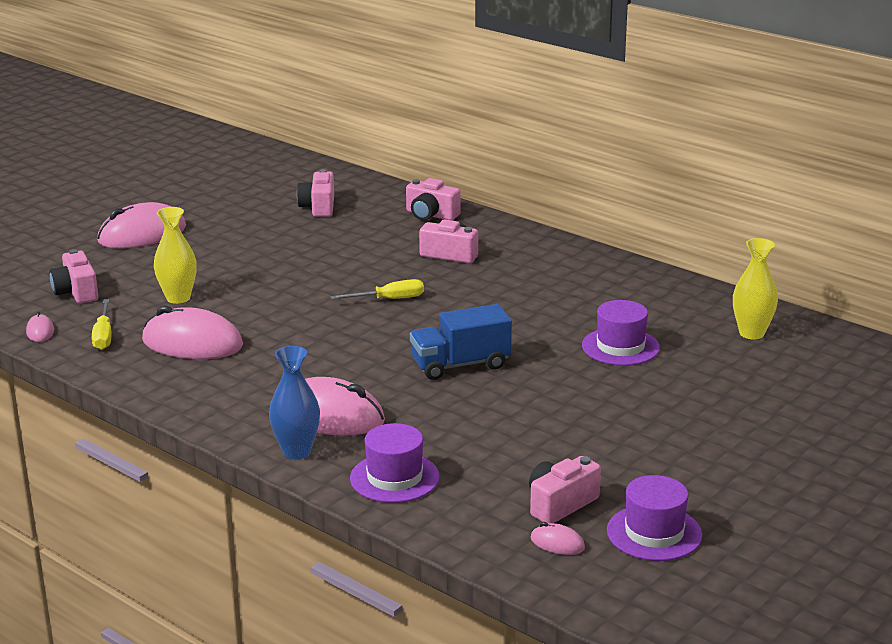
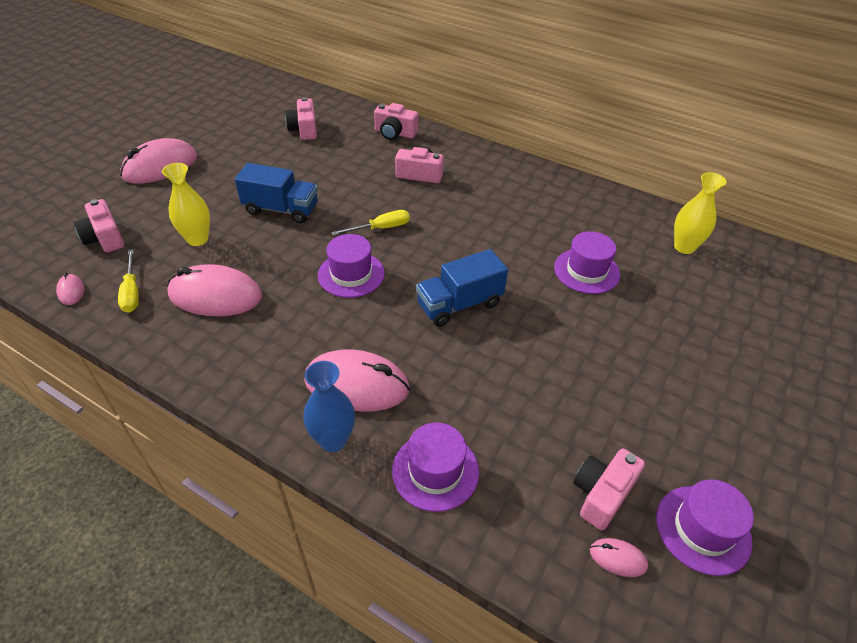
camera: 10 degrees left, 20 degrees up
(276, 278) = (281, 209): none -> blue truck
(345, 335) = (351, 274): none -> purple hat

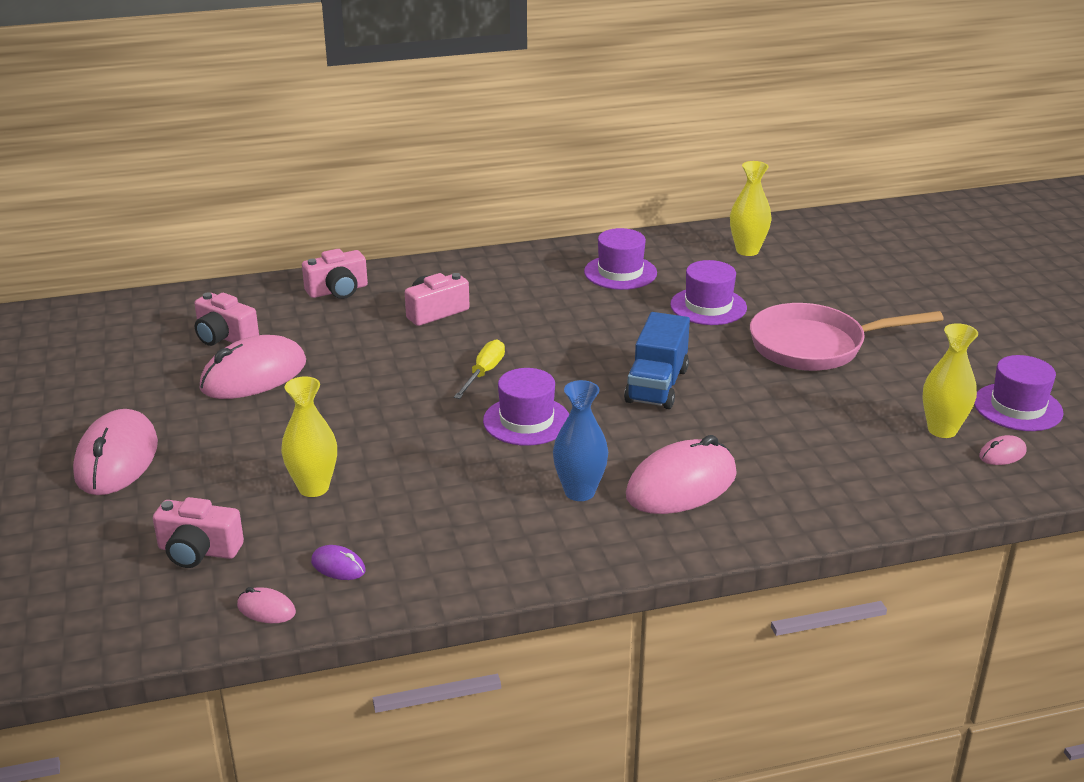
camera: 45 degrees left, 15 degrees down
(132, 292) = (338, 566): yellow screwdriver -> purple mouse
(215, 296) = (433, 513): pink mouse -> pink mouse (254, 376)
(281, 209) = (352, 415): blue truck -> none
(333, 440) = (731, 527): blue vase -> blue vase (579, 492)
(435, 471) = (829, 492): purple hat -> purple hat (620, 272)
(602, 494) = (942, 430): pink camera -> yellow vase
(615, 351) = (815, 346): none -> pink pan

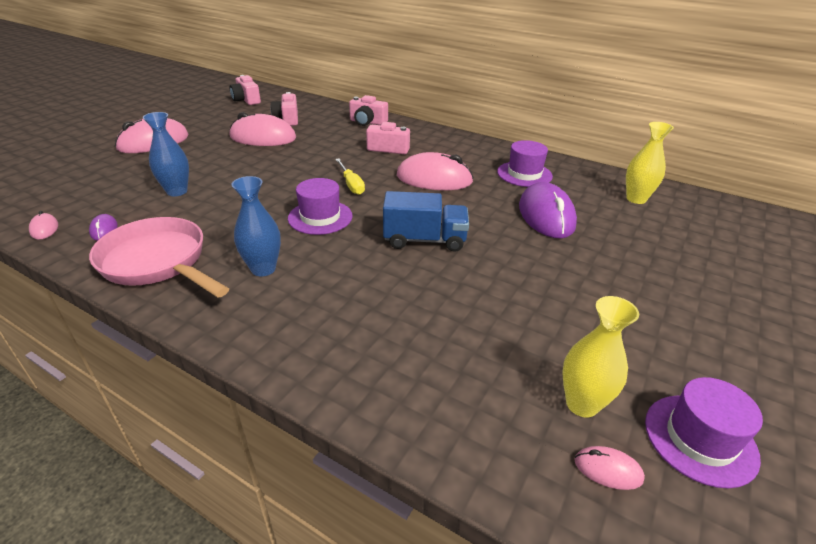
camera: 45 degrees right, 5 degrees up
(198, 551) = (89, 190): pink camera -> pink camera (246, 100)
(313, 488) = (177, 191): yellow vase -> blue vase
(484, 373) = (351, 184): yellow screwdriver -> yellow screwdriver turned 90 degrees clockwise
(657, 385) = (424, 240): blue truck -> blue truck turned 150 degrees counterclockwise
(681, 485) = (318, 304): pink mouse -> pink mouse (434, 179)
(708, 306) = (546, 216): purple hat -> purple mouse
(815, 346) = (580, 277): pink pan -> pink pan (158, 262)

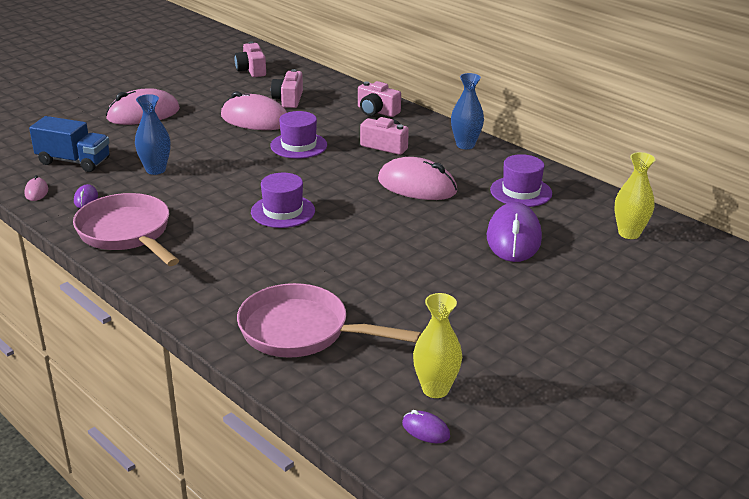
camera: 15 degrees right, 5 degrees down
(263, 269) = (215, 251): blue vase -> blue vase (465, 145)
(351, 184) = (327, 182): yellow screwdriver -> none
(396, 353) = (302, 331): none -> pink pan
(424, 240) = (374, 245): blue truck -> blue truck (74, 161)
(608, 470) = (425, 430): pink mouse -> purple mouse
(700, 439) = (516, 426): purple hat -> purple hat (298, 145)

